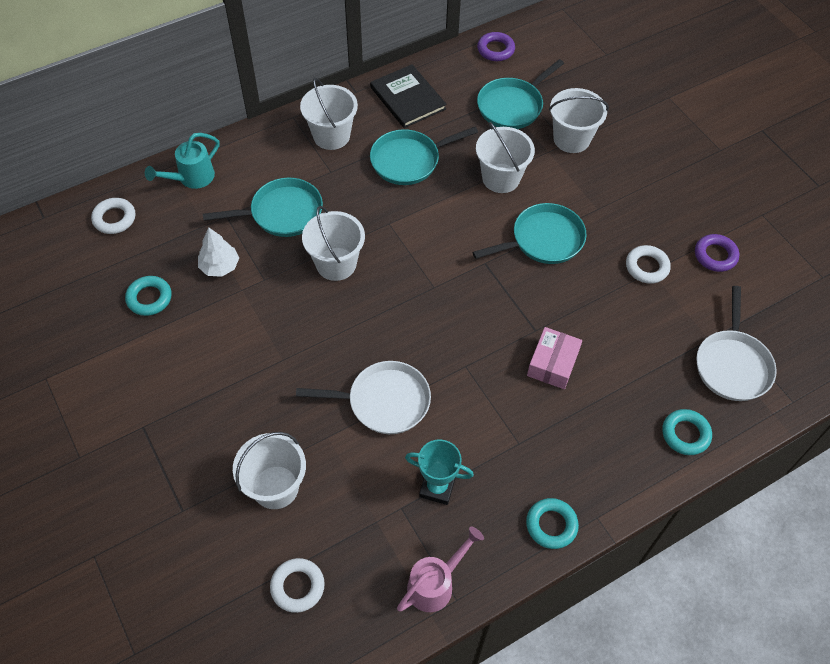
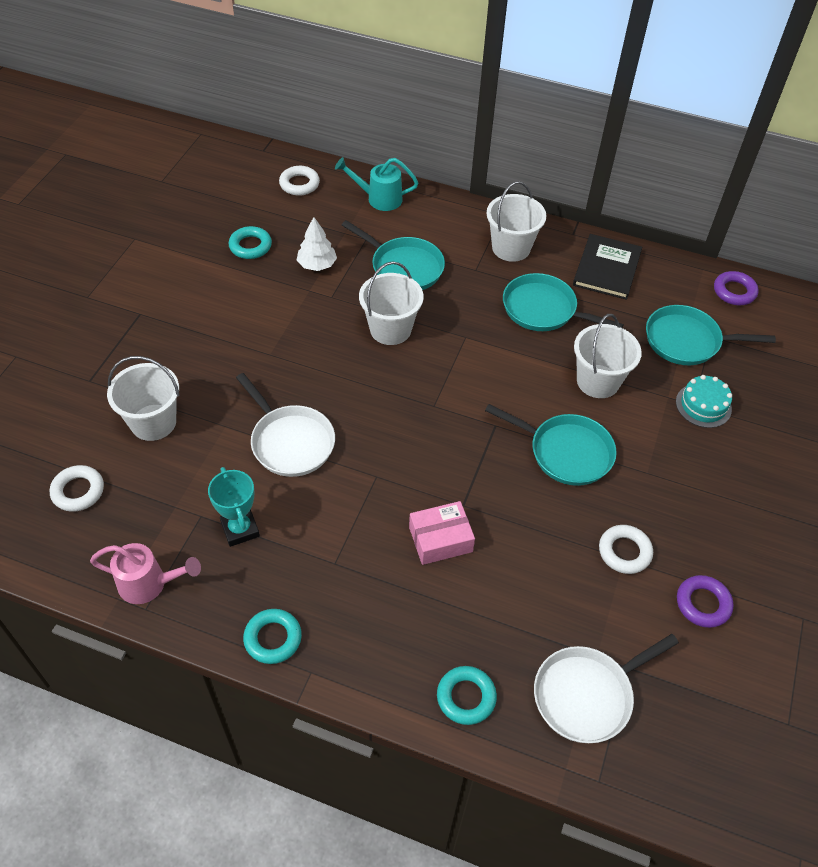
camera: 50 degrees right, 5 degrees down
(571, 139) = (703, 405): white bucket -> turquoise cake

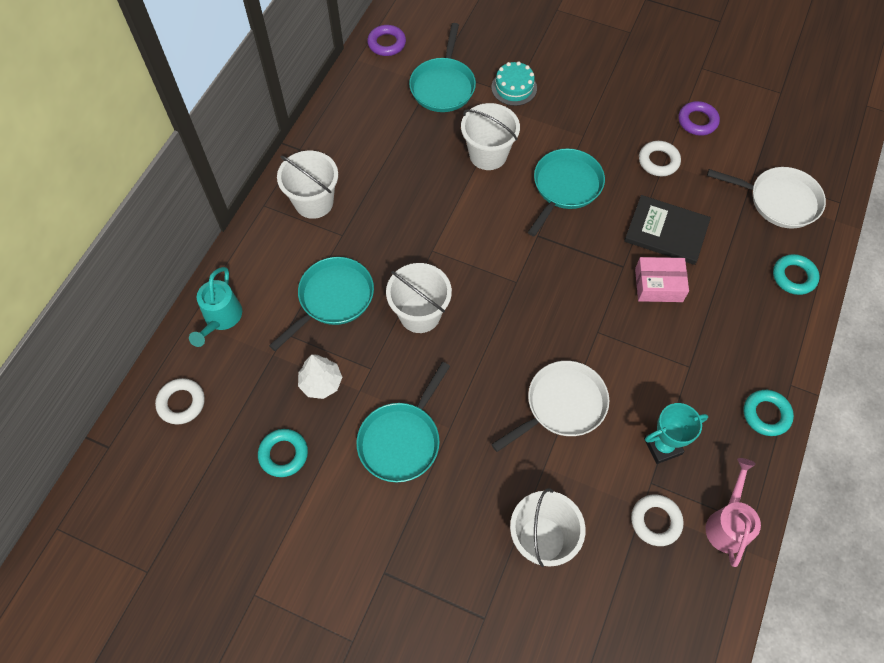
camera: 85 degrees left, 10 degrees up
(78, 491) = (631, 607): white ring -> white ring (655, 521)
(440, 539) = (658, 285): pink box -> pink box turned 75 degrees counterclockwise
(543, 309) = (400, 184): turquoise pan -> turquoise pan (401, 440)
(587, 695) = (779, 201): white pan -> white pan turned 45 degrees counterclockwise
(607, 268) = (350, 129): black book -> black book (666, 231)

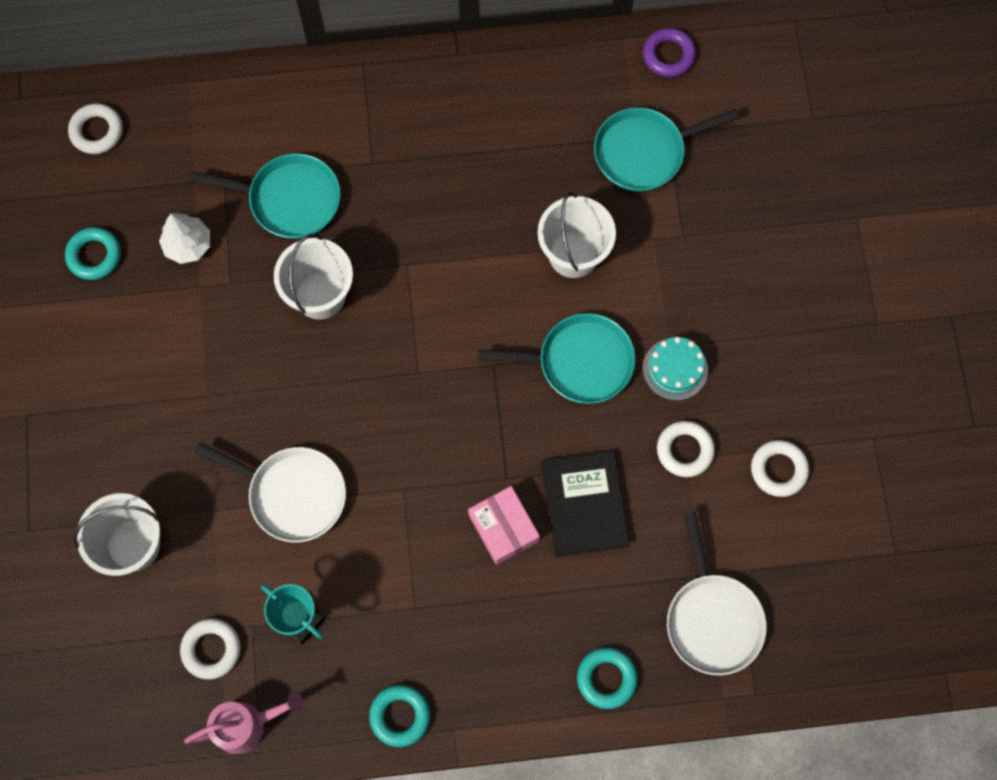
camera: 60 degrees right, 10 degrees up
(221, 318) = (206, 108): turquoise watering can -> none
(314, 202) = (397, 110): white bucket -> none
(401, 440) = (168, 356): turquoise pan -> none
(514, 88) = (693, 232): turquoise cake -> turquoise cake (675, 369)
(697, 121) = (778, 469): purple ring -> white ring

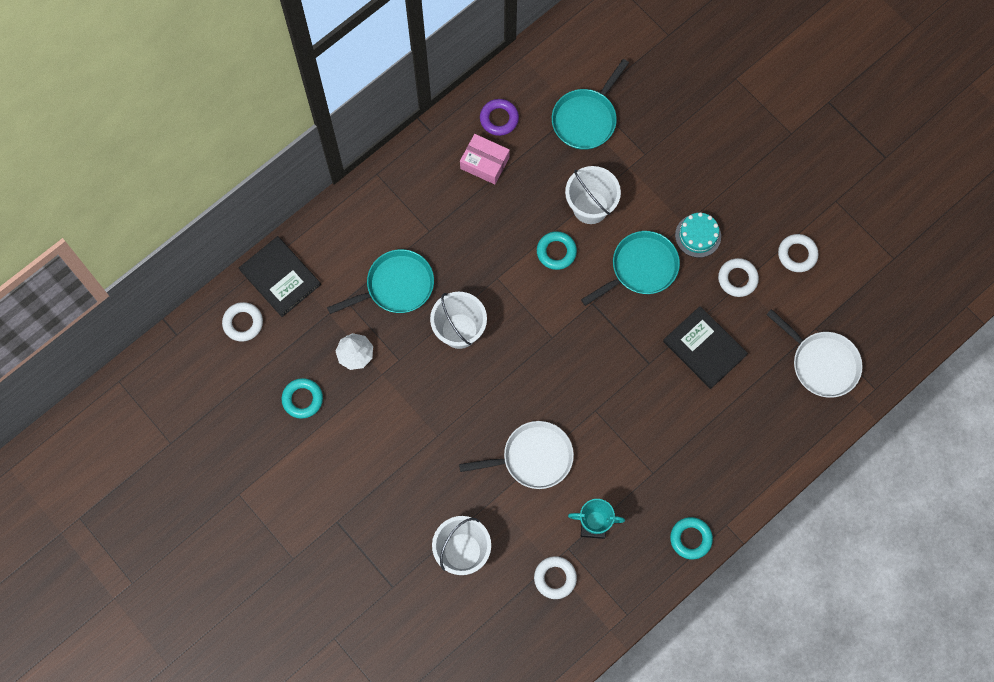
camera: 35 degrees left, 0 degrees up
(173, 108) = (280, 277): none -> black book
(247, 725) = (608, 605): pink watering can -> none
(503, 528) = (669, 393): pink box -> pink box (484, 163)
(606, 678) = (788, 437): turquoise ring -> turquoise ring (556, 252)
(668, 55) = (557, 50): purple ring -> purple ring (499, 119)

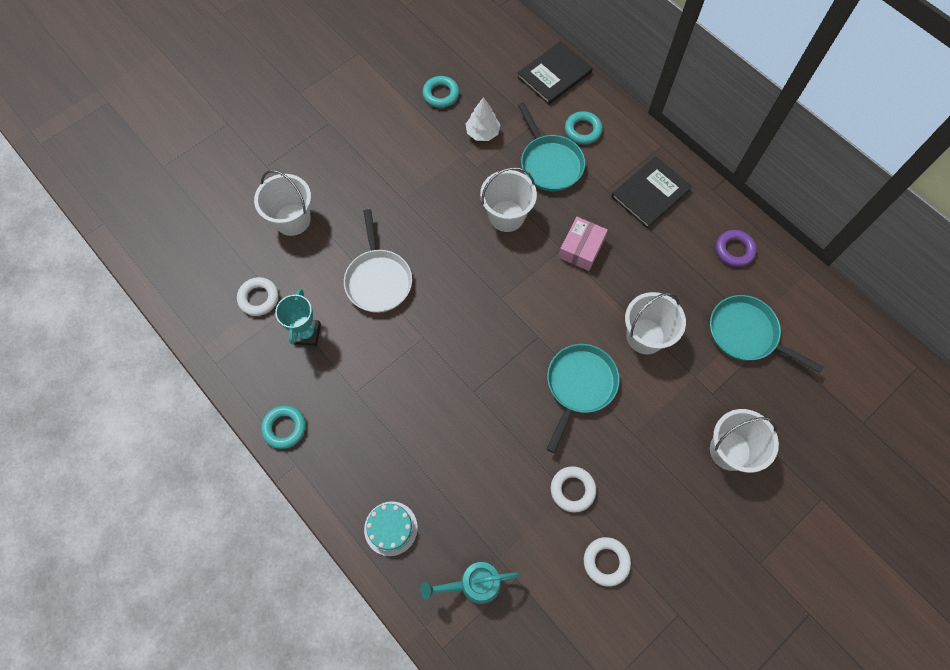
camera: 90 degrees right, 5 degrees down
(243, 323) = (510, 50): white ring -> none
(484, 163) = (684, 237): pink box -> pink box (581, 248)
(556, 252) = (593, 303): turquoise ring -> turquoise ring (582, 130)
(641, 268) = (579, 385): turquoise pan -> turquoise pan turned 120 degrees counterclockwise
(697, 146) = (729, 450): none -> white bucket
(698, 235) = (621, 447): turquoise cake -> turquoise cake (390, 528)
(704, 348) = (491, 450): black book -> black book (650, 193)
(821, 363) = (473, 583): white pan -> turquoise watering can

